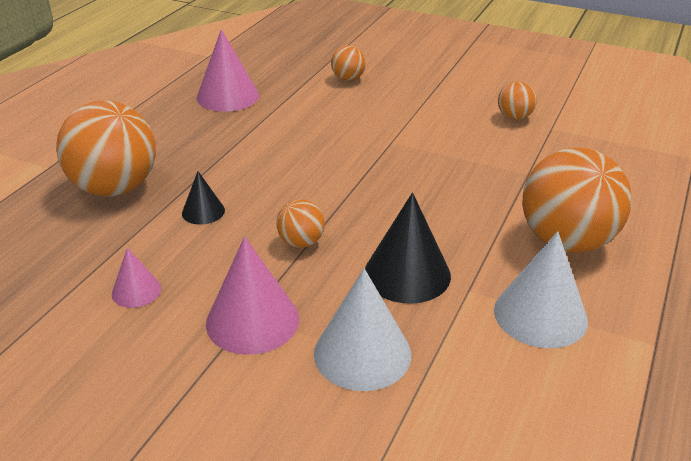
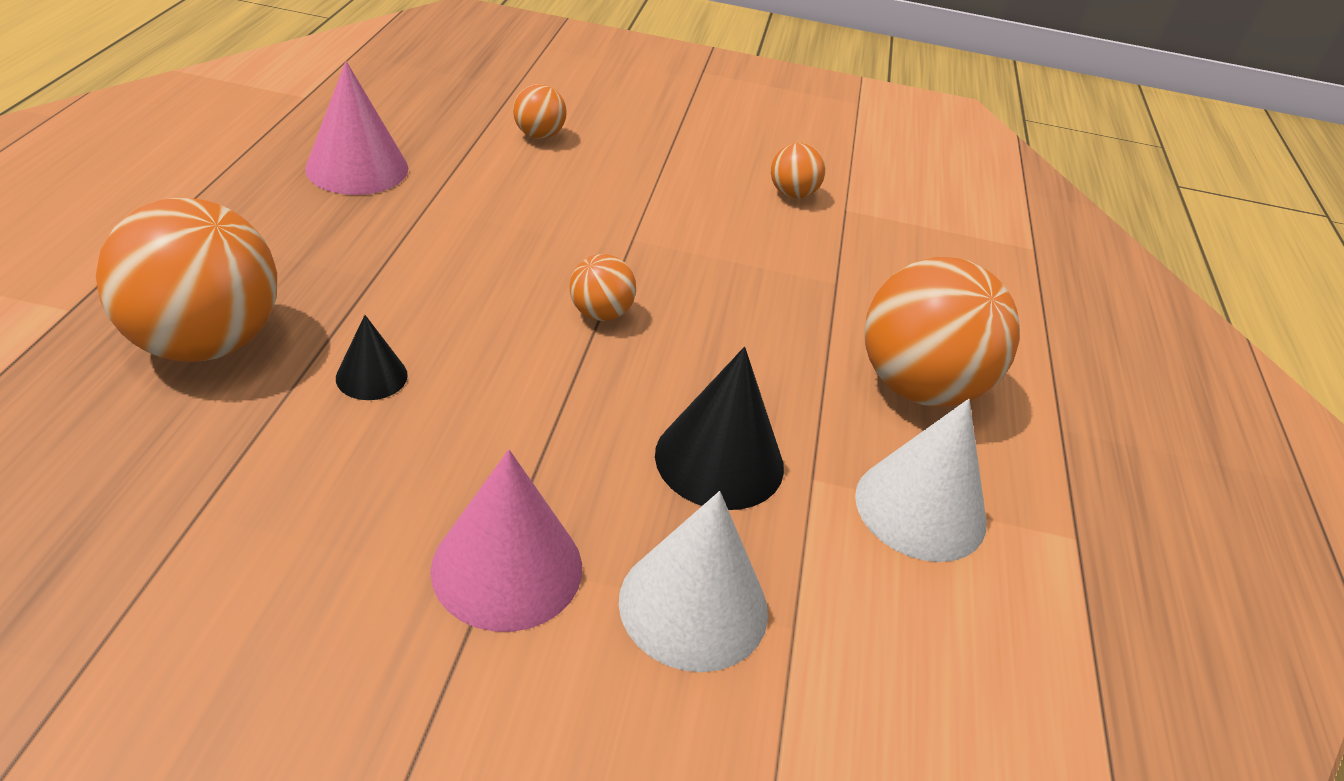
camera: 20 degrees left, 5 degrees up
(136, 291) = (295, 534): pink cone -> none
(301, 242) = (546, 419): orange ball -> orange ball (600, 313)

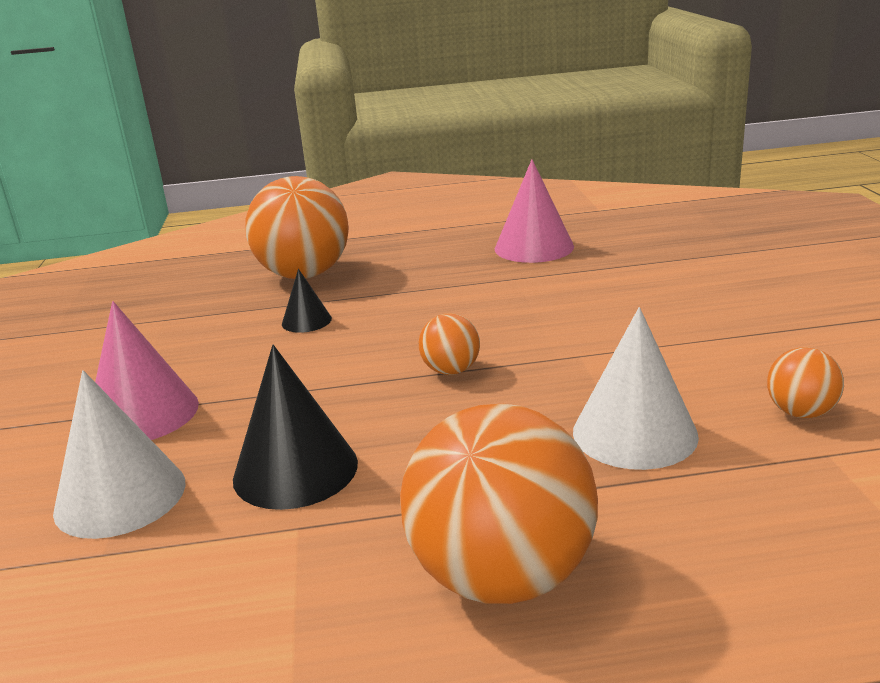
camera: 80 degrees right, 15 degrees down
(539, 135) = (684, 279): orange ball -> none
(920, 508) = (285, 610): white cone -> white cone (634, 433)

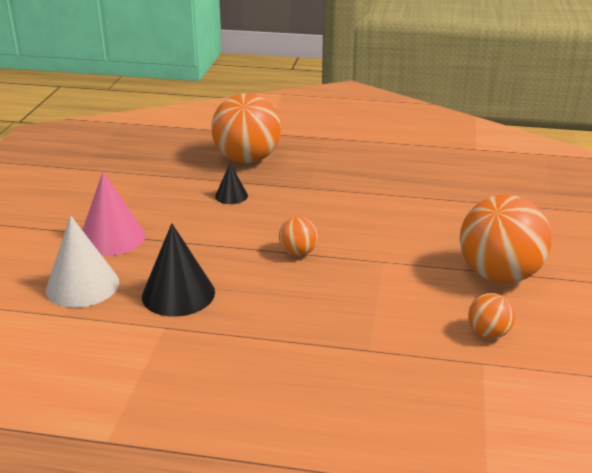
camera: 15 degrees right, 5 degrees up
(502, 576) = (253, 381): orange ball -> orange ball (499, 275)
(534, 247) = (408, 171): pink cone -> none
(634, 433) = (379, 320): white cone -> none

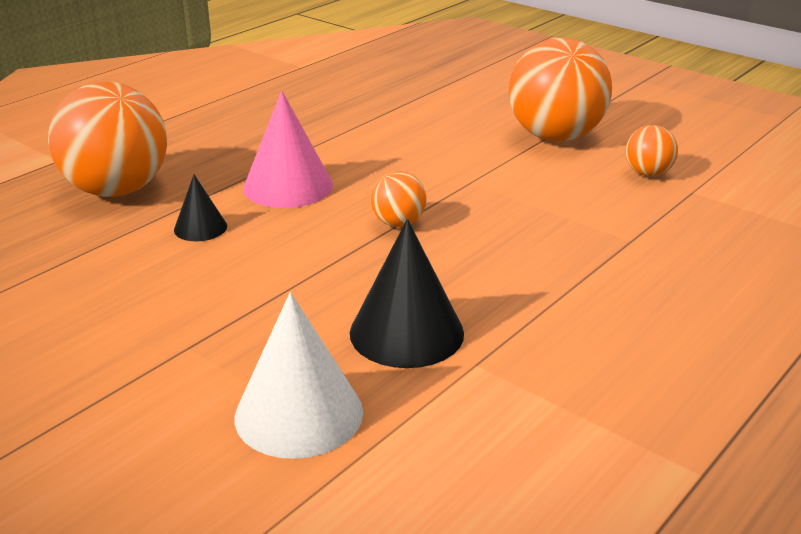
camera: 60 degrees left, 0 degrees up
(112, 238) = (188, 354): pink cone -> pink cone (288, 186)

